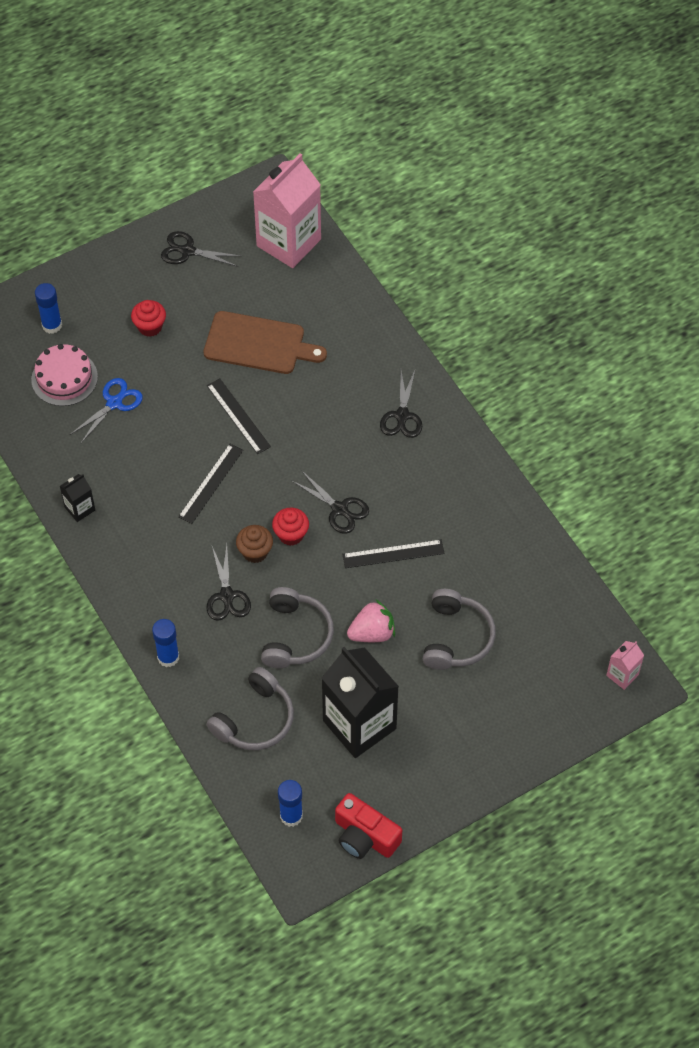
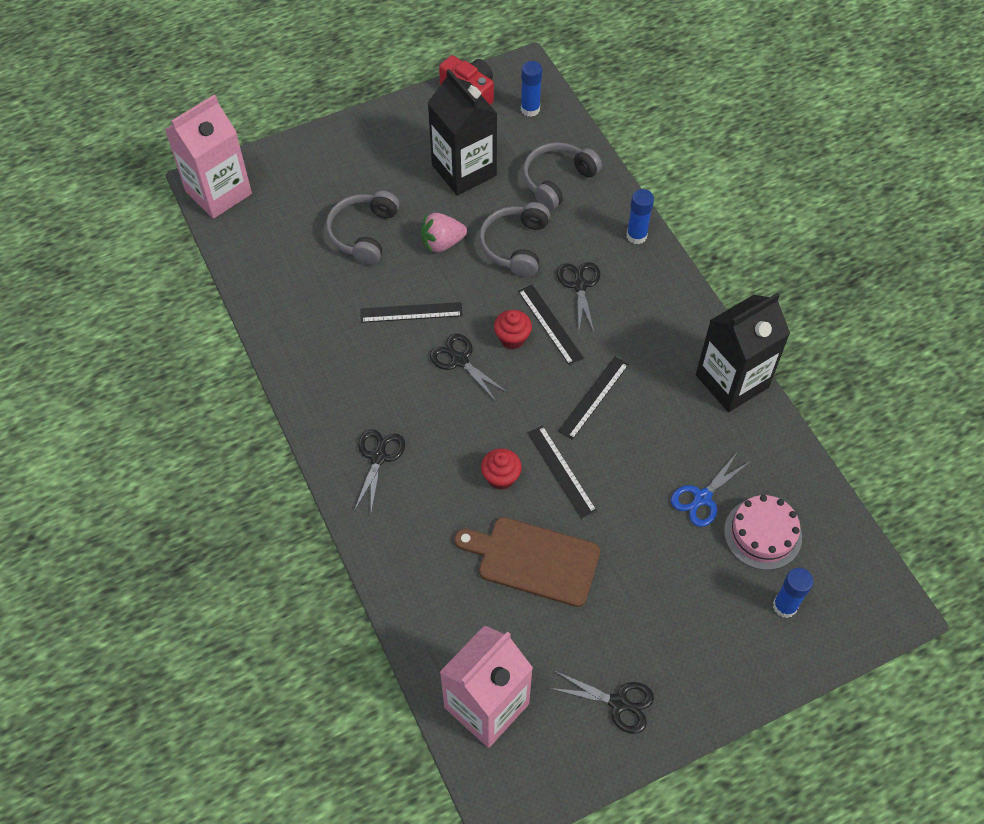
camera: 175 degrees left, 0 degrees up
(80, 508) = (732, 381): black carton -> black carton, size x2.24
(150, 327) = (664, 594): red cupcake -> red cupcake (501, 477)
(255, 552) = (550, 324): brown cupcake -> black ruler
(622, 675) = (218, 192): pink carton -> pink carton, size x2.24

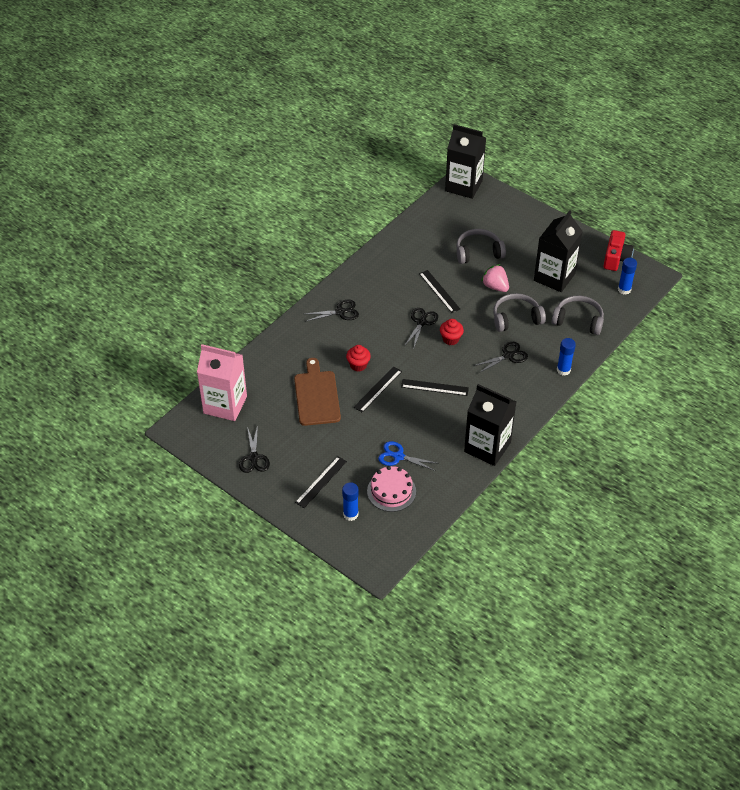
camera: 65 degrees right, 10 degrees down
(218, 192) = (463, 186): pink carton -> black carton
(550, 324) = (471, 352): black ruler -> black ruler (321, 482)

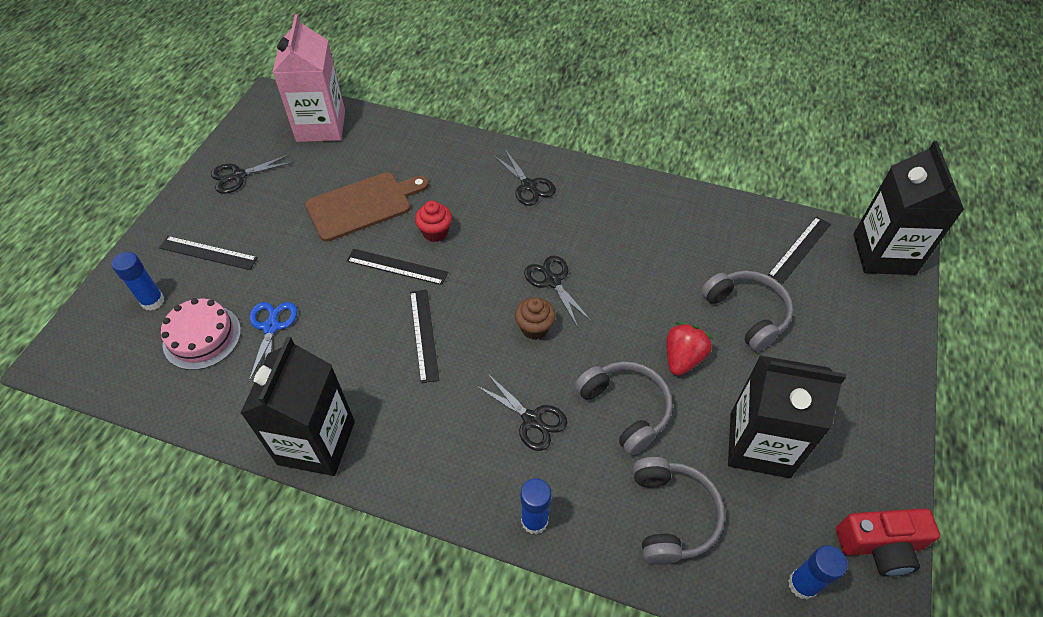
camera: 70 degrees right, 5 degrees up
(421, 322) = (552, 281): black scissors -> black scissors turned 120 degrees counterclockwise
(439, 291) = (630, 285): black ruler -> black ruler (799, 249)
(451, 339) = (534, 328): red cupcake -> brown cupcake
(495, 287) = (682, 358): pink strawberry -> red strawberry

